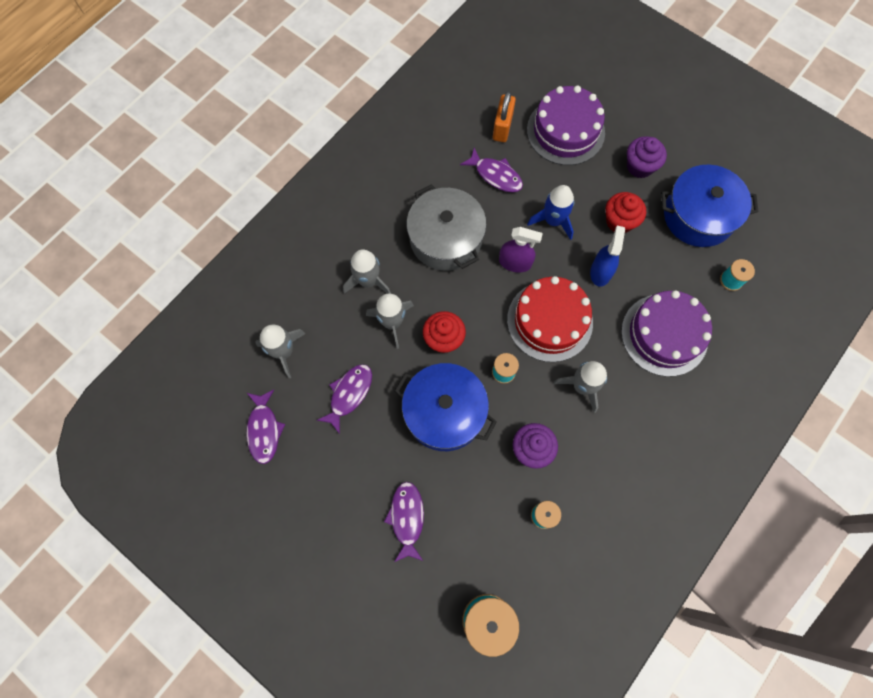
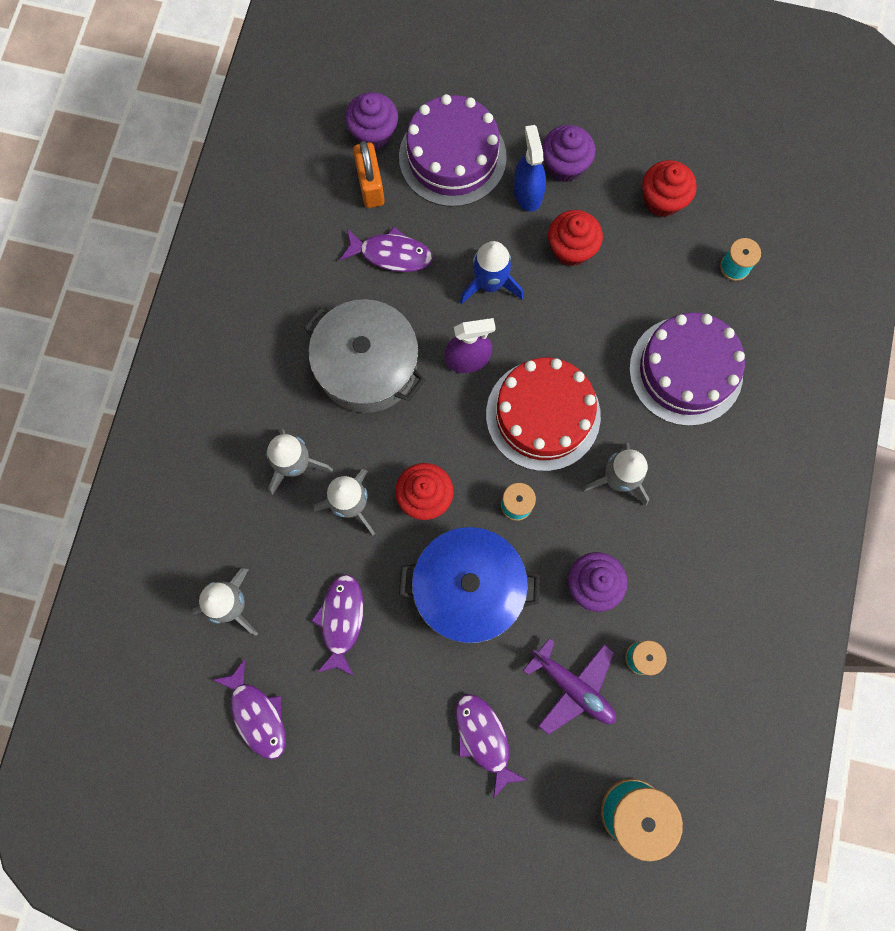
camera: 25 degrees left, 5 degrees up
(485, 513) = (573, 687): none -> purple plane
(520, 96) = (373, 133): none -> purple cupcake
(600, 272) = (576, 324): blue spray bottle -> blue spray bottle (527, 193)
(698, 216) = (662, 200): blue pot -> red cupcake

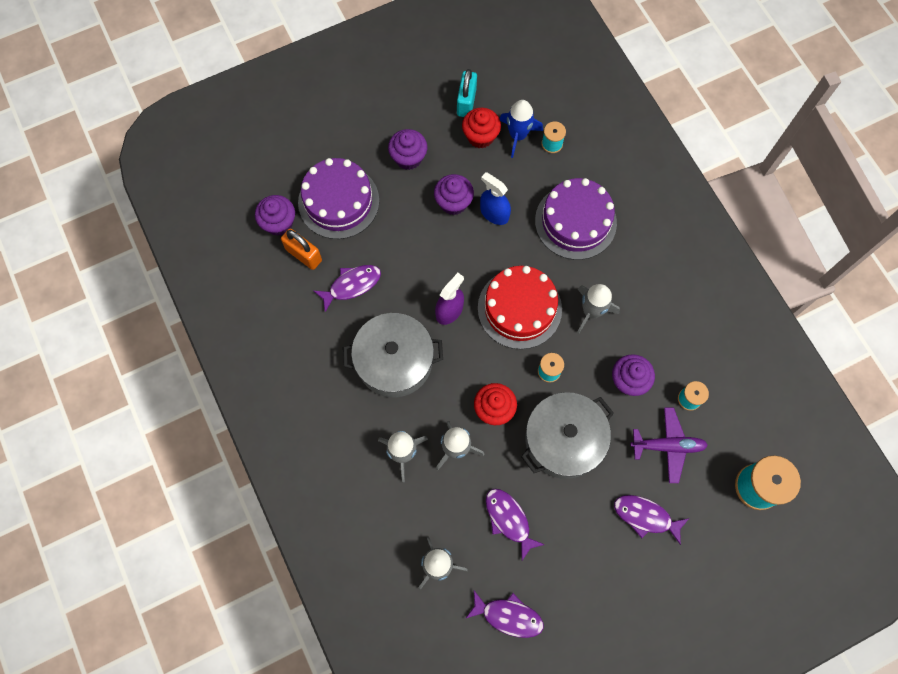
camera: 40 degrees left, 5 degrees down
(468, 588) = (564, 440): blue pot -> grey pot
(490, 284) = (424, 258): blue rocket -> blue rocket (518, 135)
(527, 193) = (400, 189): blue spray bottle -> blue spray bottle (494, 213)
(571, 249) = (453, 202): red cupcake -> purple cupcake
(679, 152) = (466, 102): none -> turquoise padlock

